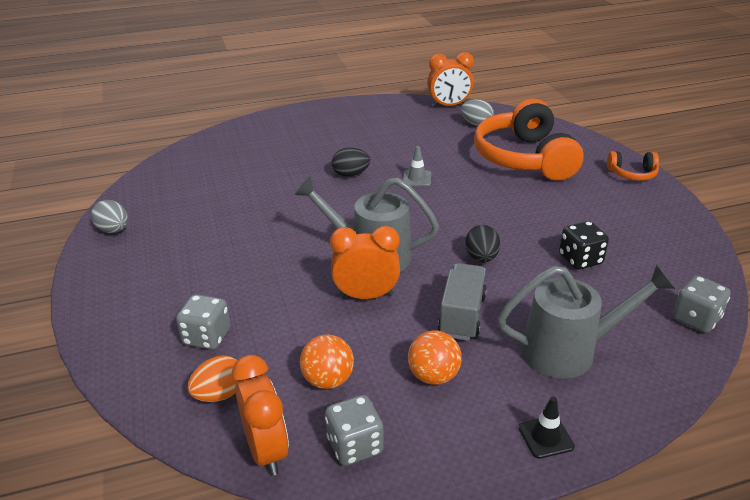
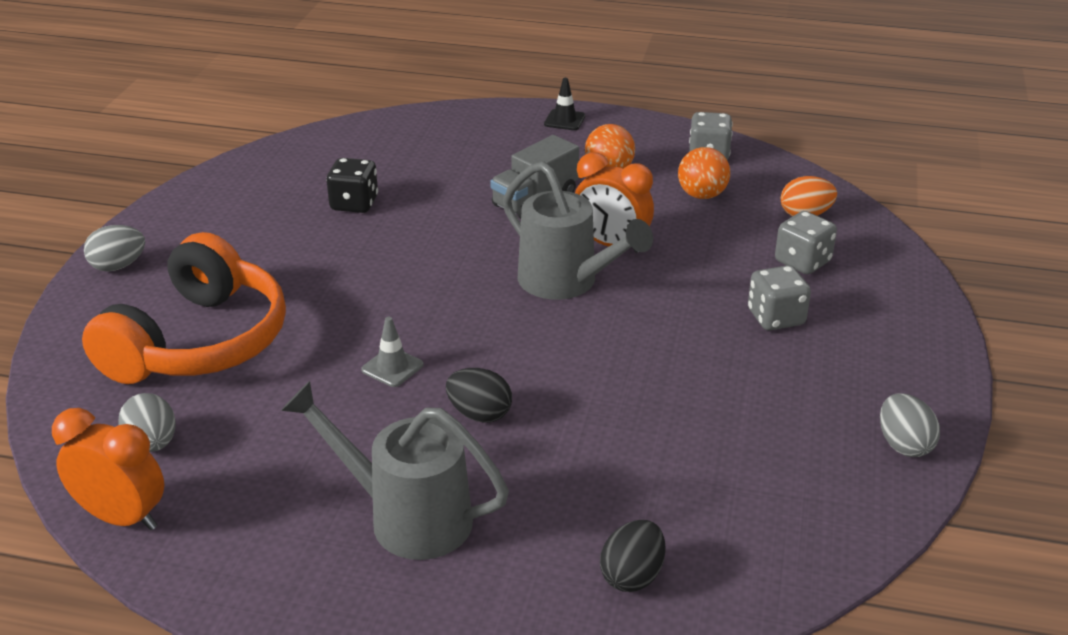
camera: 150 degrees left, 0 degrees up
(266, 450) = (779, 172): orange clock -> none
(481, 258) = (449, 239): black egg -> black egg (632, 576)
(569, 351) = (477, 151): grey watering can -> grey watering can (406, 517)
(632, 174) = (118, 266): orange headphones -> grey egg
(695, 319) = (341, 136): grey dice -> grey dice (775, 318)

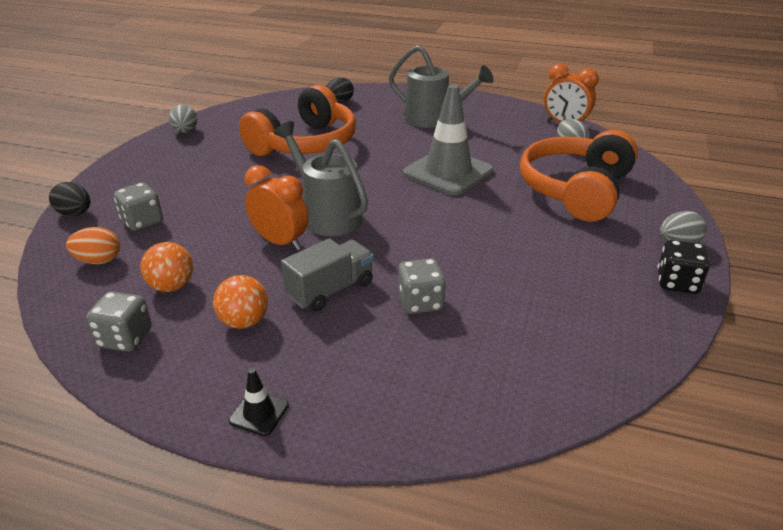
camera: 175 degrees left, 0 degrees up
(354, 204) = (503, 294): black dice -> black dice (677, 283)
(392, 367) = (448, 172): grey traffic cone -> grey traffic cone, size x2.41
(479, 414) = (397, 151): black egg -> black egg (75, 214)
(653, 423) = (305, 144): none -> orange headphones
(775, 318) = (197, 187): grey dice -> grey dice (420, 302)

